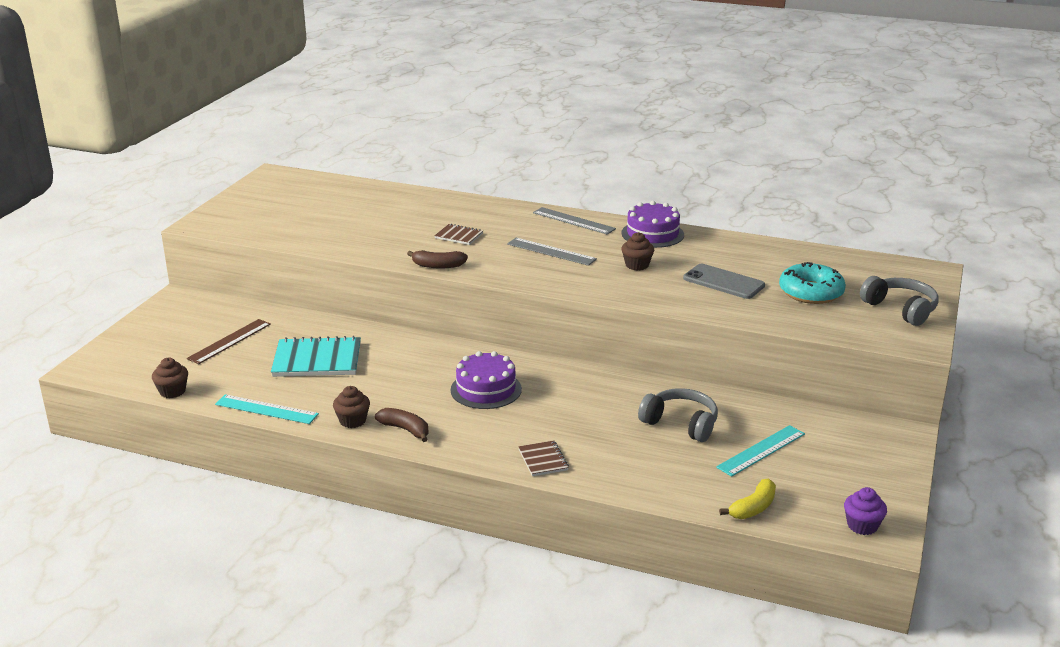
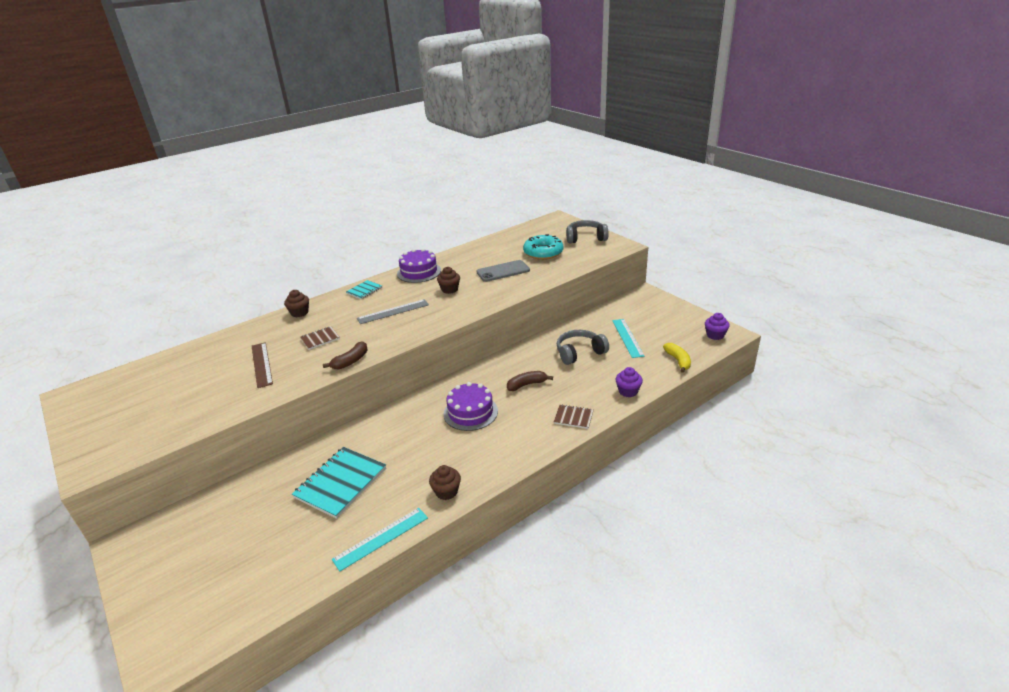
camera: 55 degrees left, 5 degrees up
(172, 391) = (285, 597): brown cupcake -> brown cupcake (299, 313)
(229, 341) = (248, 529): brown ruler -> brown ruler (261, 364)
(405, 429) = (483, 467): brown banana -> brown banana (526, 384)
(573, 221) = (364, 290): grey ruler -> turquoise notebook
(636, 485) = (628, 391): none -> purple cupcake

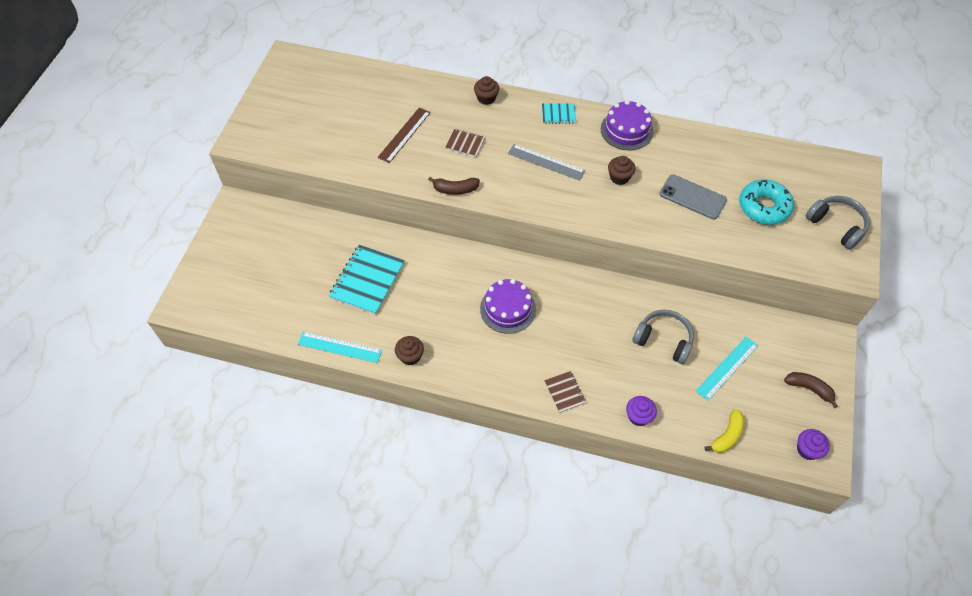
camera: 50 degrees right, 25 degrees up
(340, 483) = (367, 280): turquoise notebook -> turquoise notebook turned 60 degrees counterclockwise
(526, 384) = (578, 326): brown banana -> brown banana (809, 389)

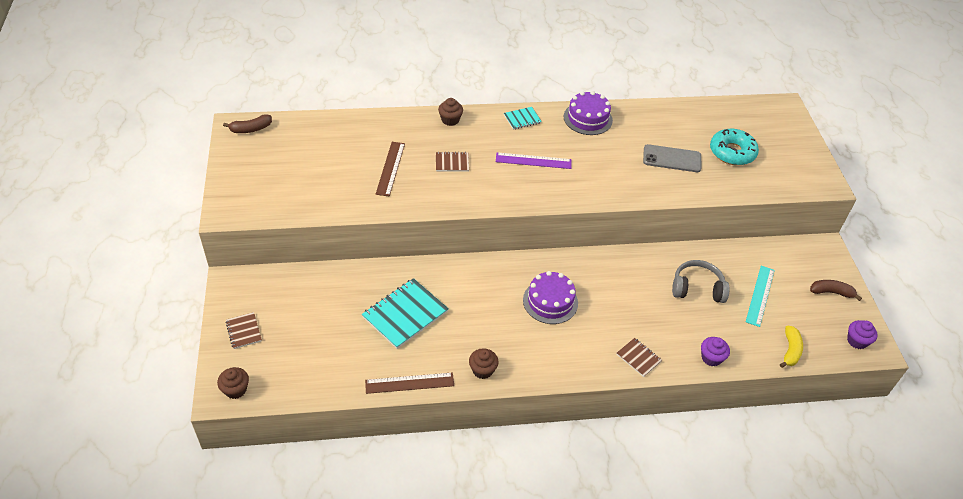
camera: 25 degrees left, 10 degrees down
(223, 254) = (243, 331): none -> brown notebook
(339, 347) = (409, 383): turquoise ruler -> brown ruler
(367, 280) = (405, 314): turquoise notebook -> turquoise notebook turned 45 degrees clockwise
(455, 189) = (464, 204): brown banana -> brown banana (251, 129)
(546, 162) = (533, 161): grey ruler -> purple ruler
(619, 177) = (603, 158): brown cupcake -> brown cupcake (235, 389)
(836, 225) = (794, 152): grey headphones -> none

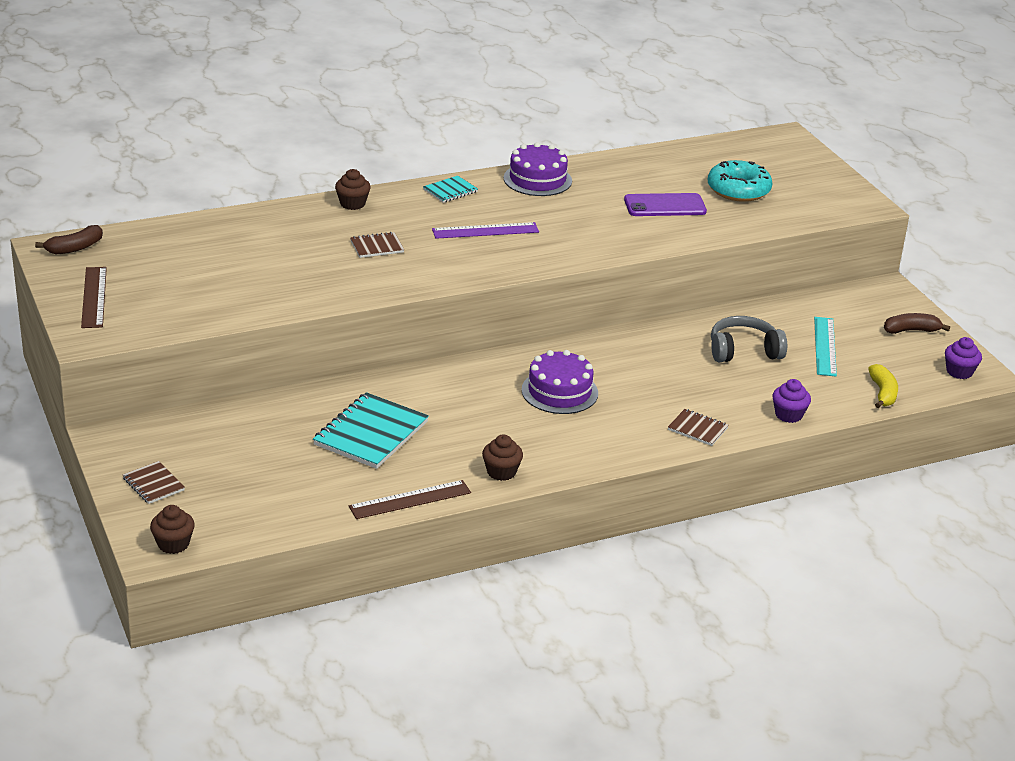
camera: 15 degrees left, 15 degrees down
(390, 168) = (295, 263): brown ruler -> brown ruler (94, 297)
(672, 159) = (665, 206): grey phone -> purple phone

